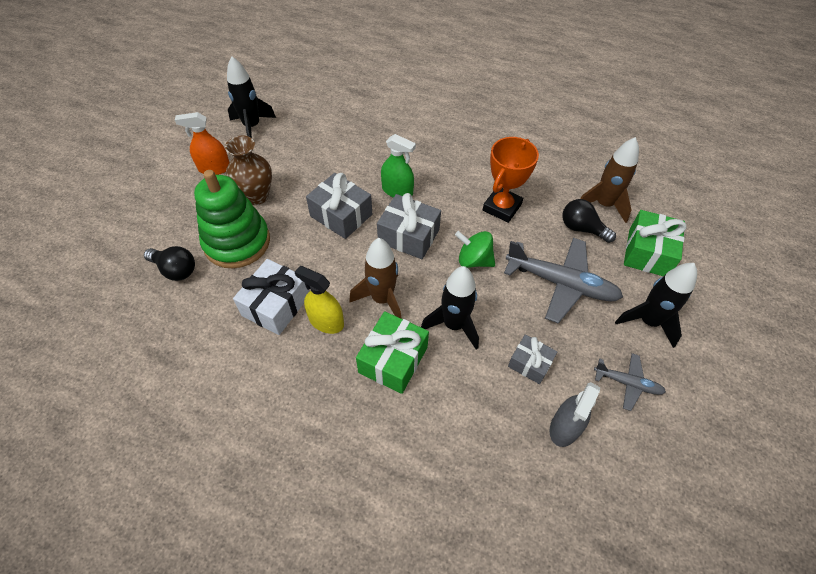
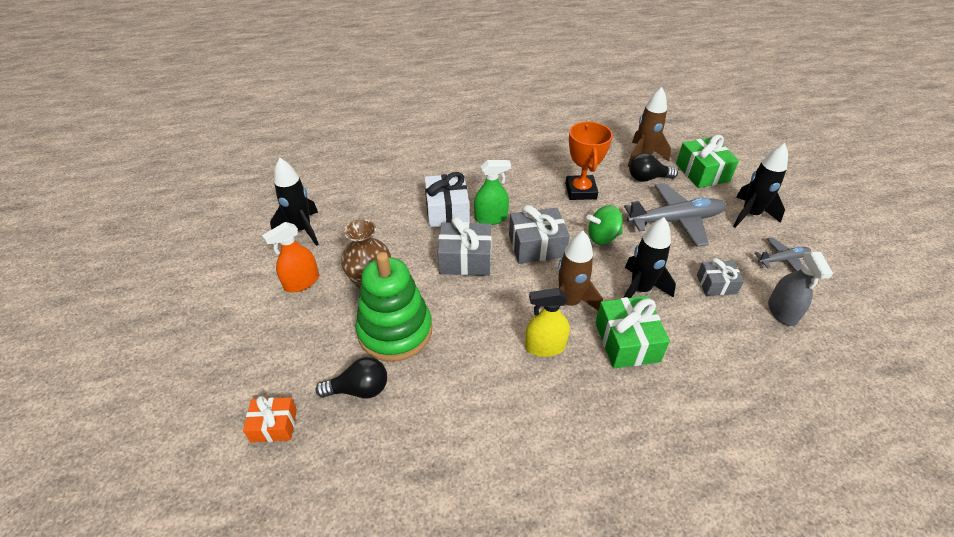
camera: 35 degrees left, 10 degrees down
(108, 261) = (274, 425): none -> orange gift
(276, 305) = (489, 360): white gift -> white gift (447, 211)

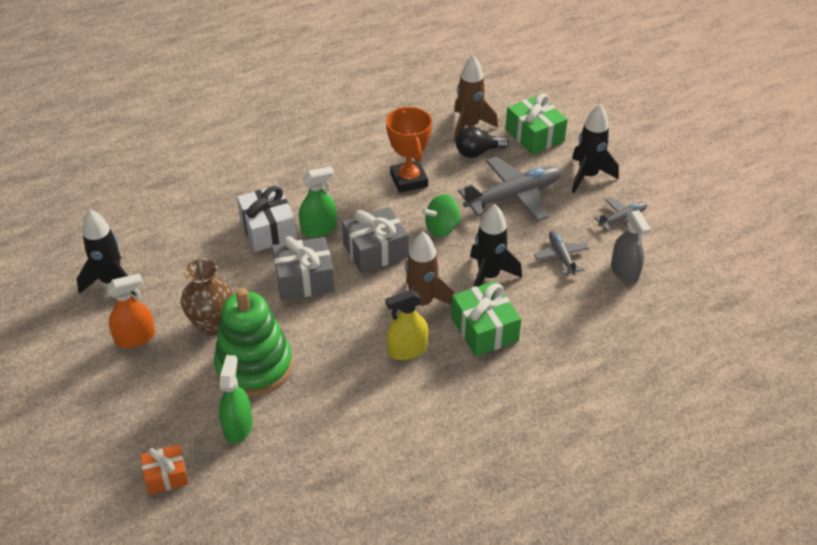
camera: 15 degrees left, 0 degrees up
(301, 282) = (135, 338): orange spray bottle -> orange spray bottle turned 150 degrees counterclockwise
(359, 389) = (238, 427): black light bulb -> green spray bottle
(716, 284) = (561, 256): grey gift -> grey plane

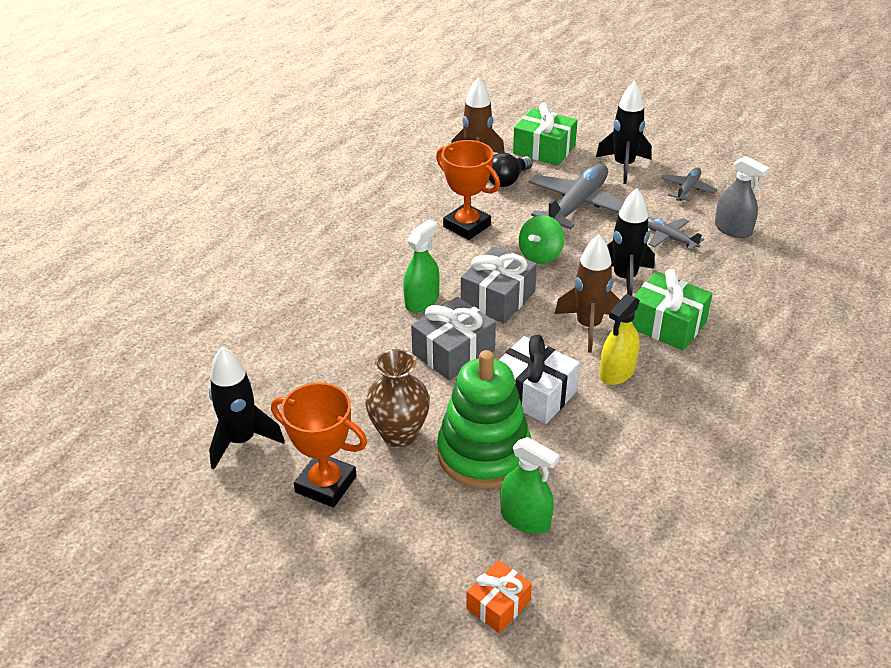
camera: 30 degrees left, 5 degrees down
(135, 338) = (326, 484): orange spray bottle -> orange trophy
(238, 427) = (525, 518): green spray bottle -> green spray bottle turned 150 degrees clockwise
(268, 229) = (369, 321): white gift -> white gift (533, 393)

